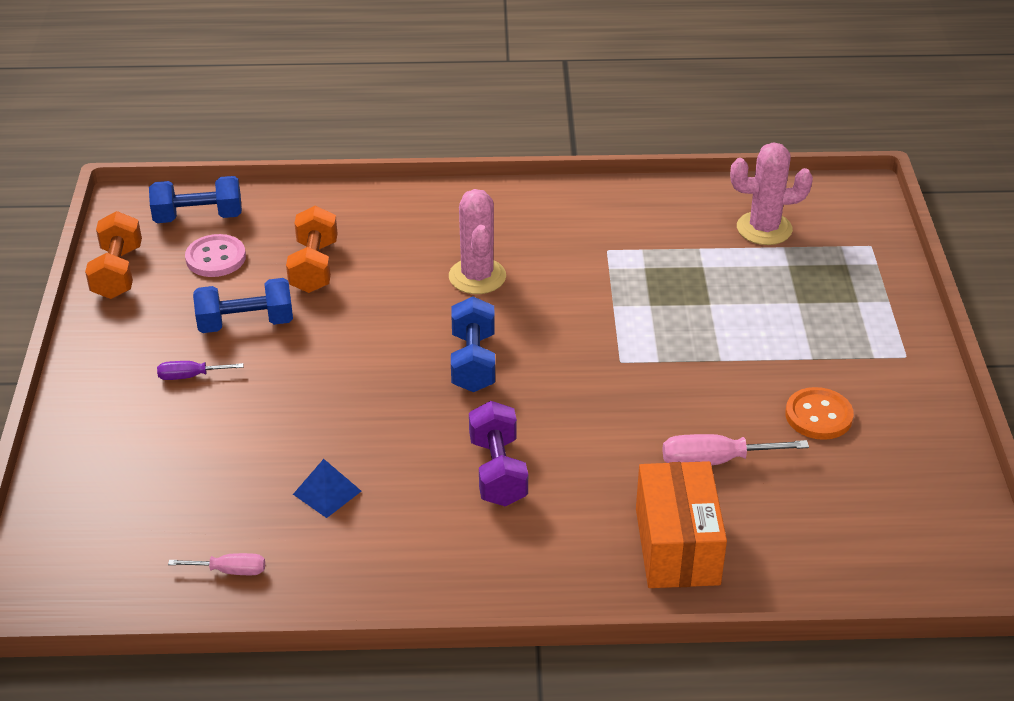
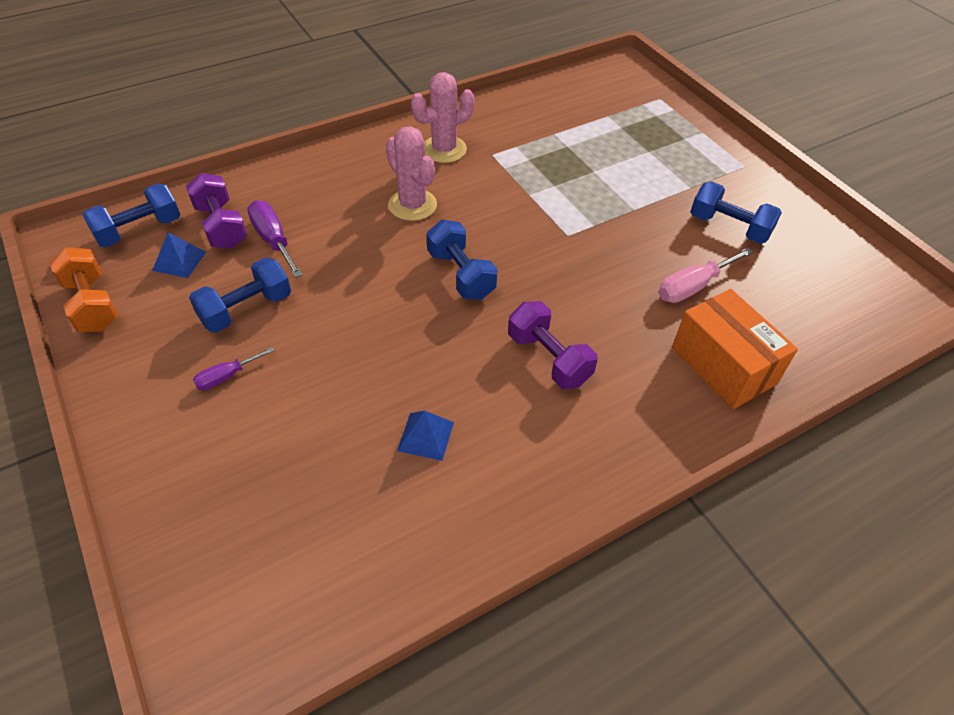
camera: 30 degrees left, 10 degrees up
(216, 258) = (179, 261): pink button -> blue pyramid
(230, 571) = (393, 553): pink screwdriver -> none
(275, 237) = (221, 226): none -> purple dumbbell
(314, 267) = (273, 240): orange dumbbell -> purple screwdriver
(764, 228) = (585, 107): pink cactus -> pink cactus (444, 149)
(818, 416) = (729, 227): orange button -> blue dumbbell

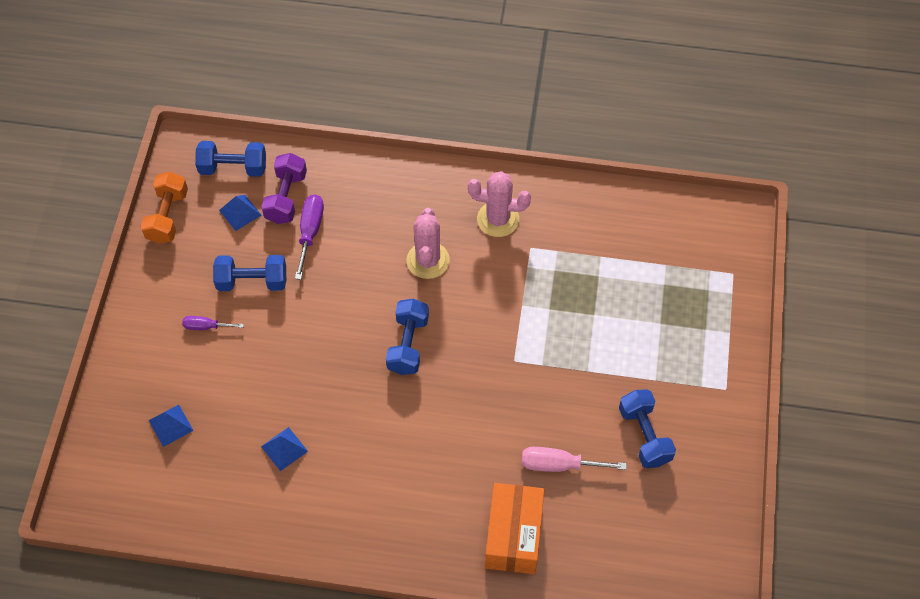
camera: 40 degrees right, 10 degrees up
(267, 499) = (171, 425): none -> blue pyramid
(549, 358) = (405, 449): purple dumbbell -> none

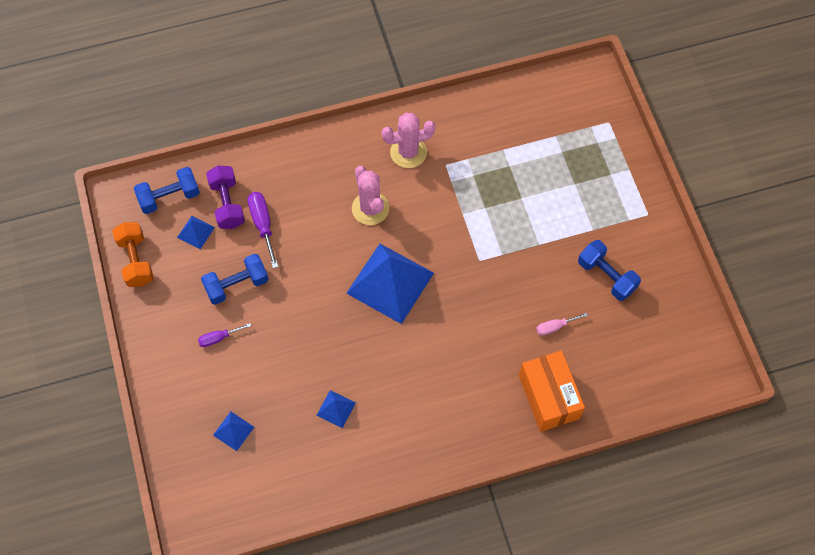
camera: 25 degrees left, 5 degrees up
(408, 344) = (390, 283): blue dumbbell -> blue pyramid
(559, 465) = (555, 327): pink screwdriver -> pink screwdriver, size x0.62

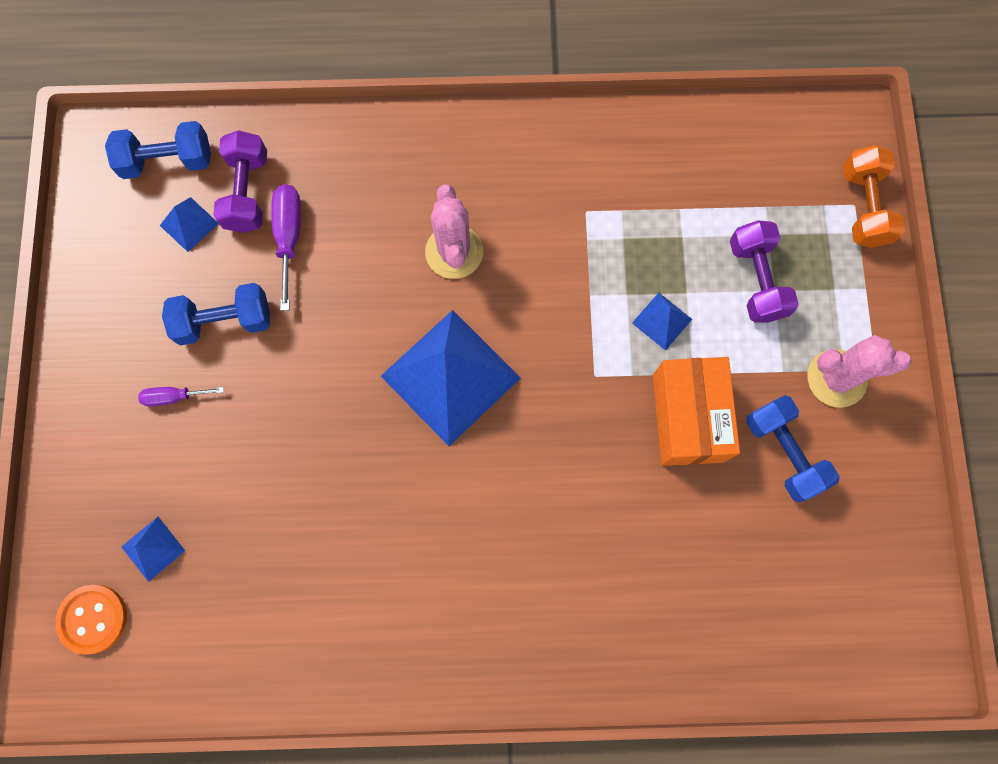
camera: 15 degrees right, 10 degrees up
(136, 260) = (91, 246): orange dumbbell -> orange dumbbell (863, 207)
(208, 482) = (93, 619): none -> orange button
(336, 408) = (313, 555): blue pyramid -> blue pyramid (662, 321)
(408, 152) = (535, 178): pink cactus -> pink cactus (836, 378)
(548, 397) = (640, 624): orange box -> orange box (688, 418)
(555, 327) = (681, 513): pink screwdriver -> none
(562, 180) = (756, 280): none -> purple dumbbell

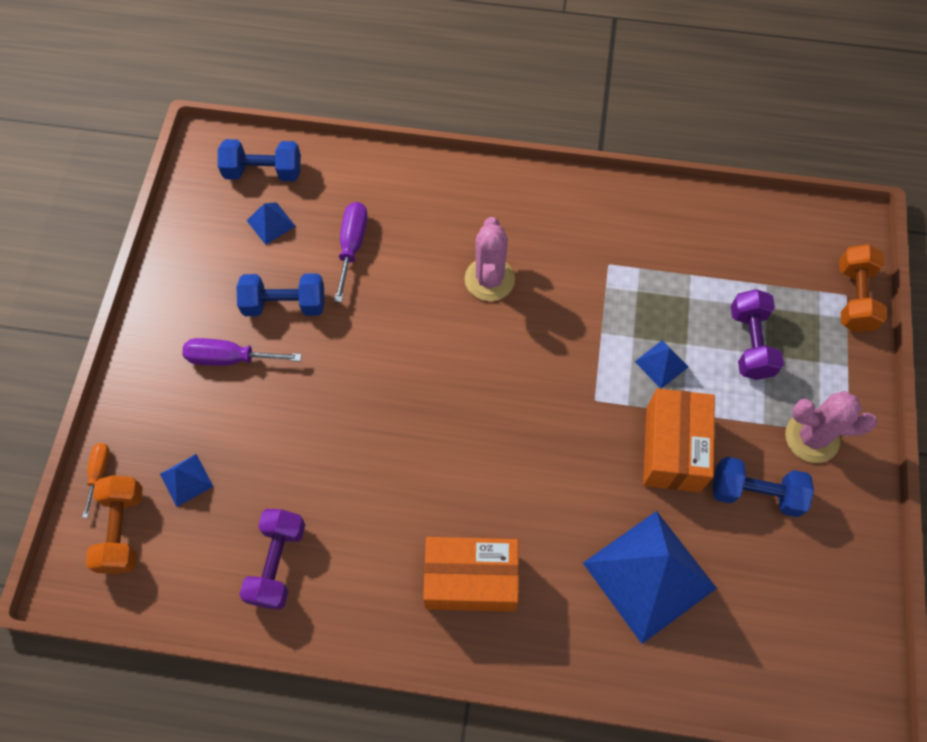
camera: 10 degrees right, 10 degrees down
(51, 558) = (99, 473): none -> orange screwdriver
(93, 619) = (123, 530): orange button -> orange dumbbell
(174, 397) = (230, 358): purple screwdriver -> purple screwdriver, size x1.62
(247, 192) = (324, 206): purple dumbbell -> purple dumbbell (277, 563)
(450, 377) = (468, 380): blue pyramid -> blue pyramid (649, 575)
(490, 605) = (471, 580): none -> orange box
(784, 452) = (755, 493): blue dumbbell -> blue dumbbell turned 60 degrees counterclockwise

